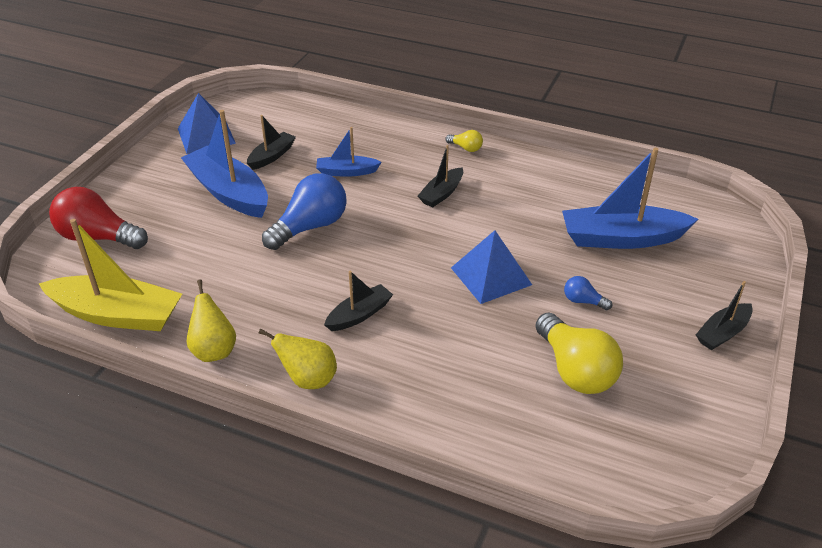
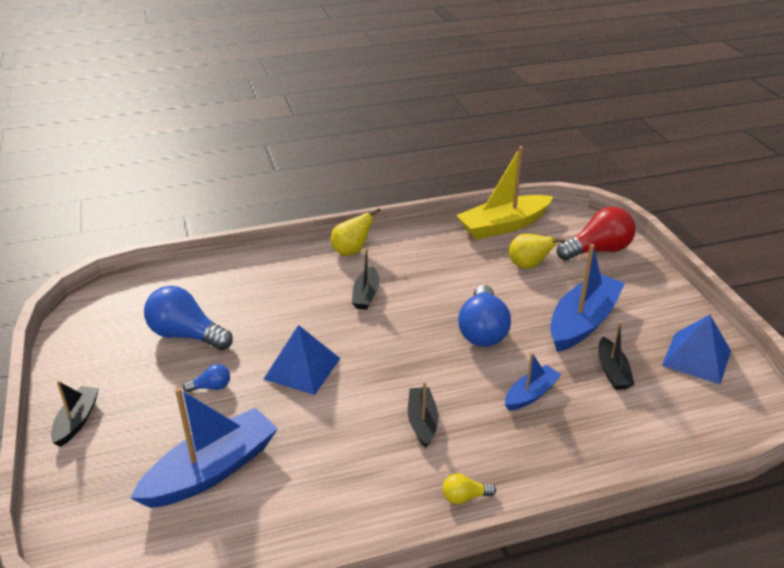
camera: 140 degrees right, 5 degrees down
(214, 350) = (423, 238): yellow pear -> yellow pear (528, 266)
(228, 192) = (583, 322): blue boat -> blue boat turned 60 degrees counterclockwise
(575, 370) = (186, 335): yellow light bulb -> blue light bulb

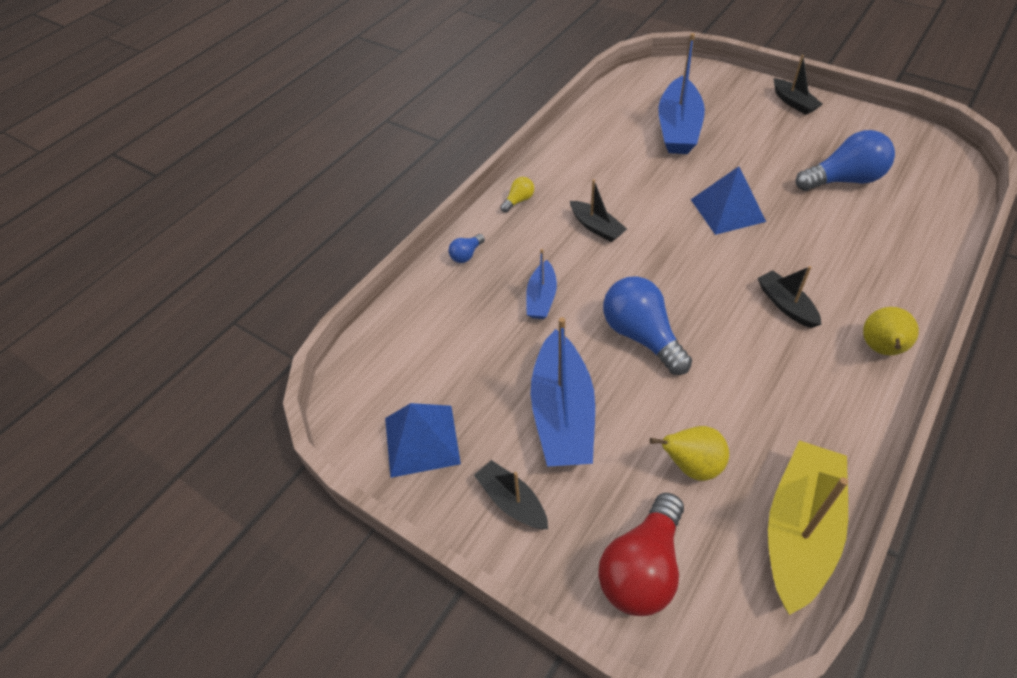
camera: 145 degrees right, 15 degrees up
(211, 387) = (760, 162): blue light bulb -> blue light bulb (466, 255)
(612, 371) = (492, 367): black boat -> black boat (512, 501)

